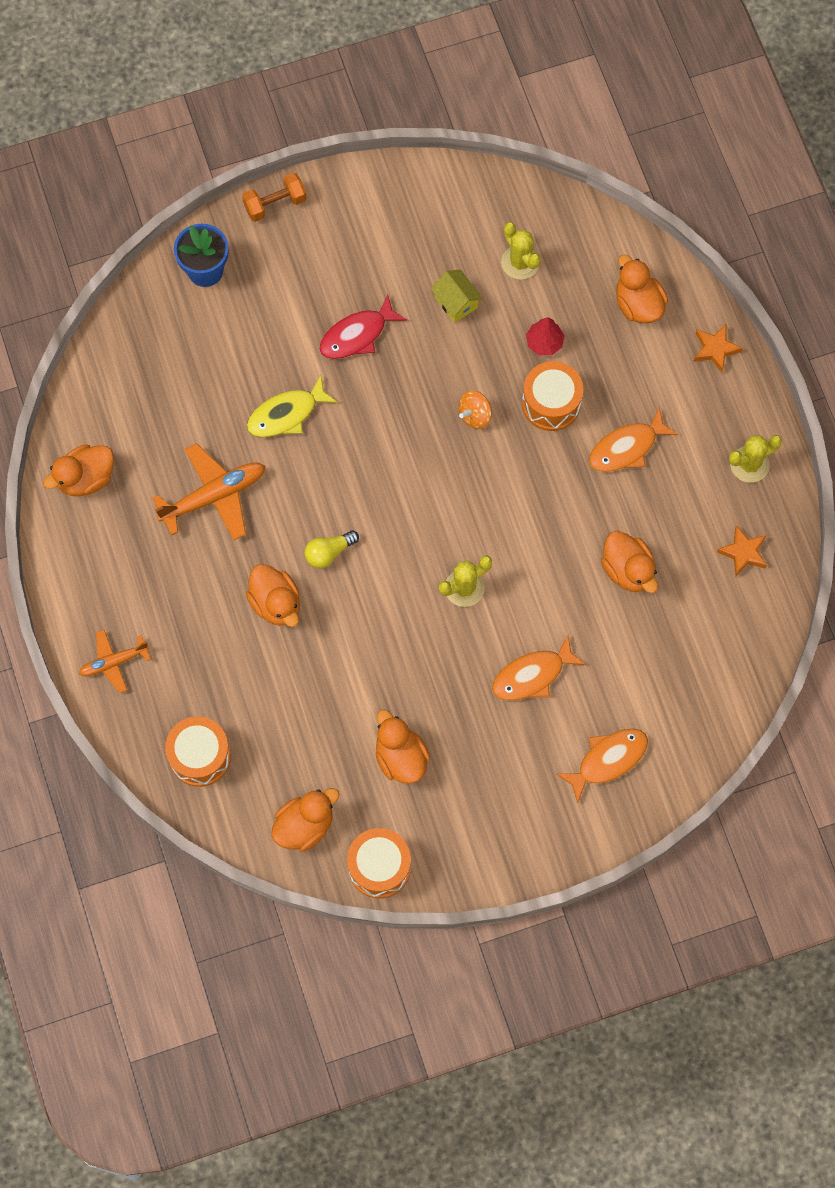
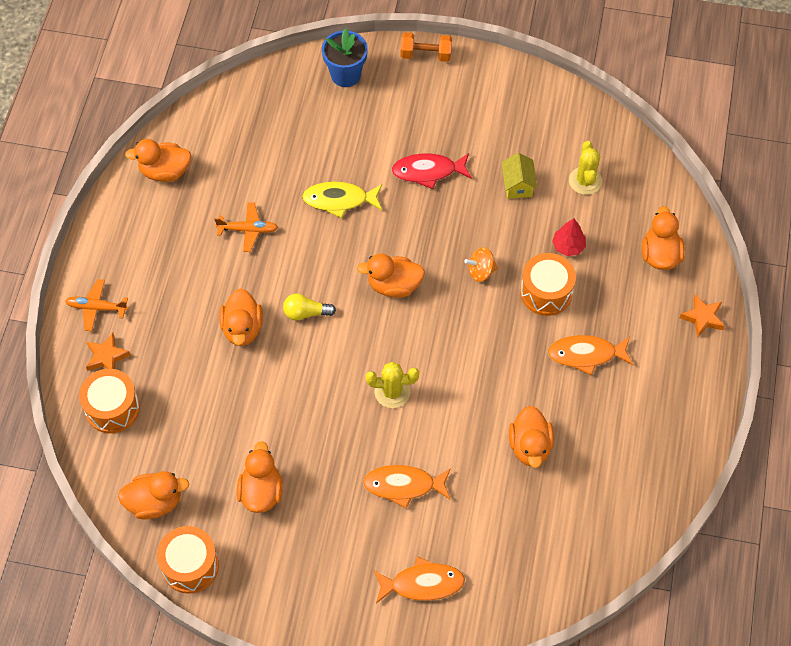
camera: 30 degrees right, 10 degrees down
(214, 496) = (248, 230): orange plane -> orange plane, size x0.61
(398, 476) = (394, 285): none -> orange duck
(743, 552) = (633, 482): orange star -> orange star (107, 357)
(749, 464) = (679, 417): yellow cactus -> none

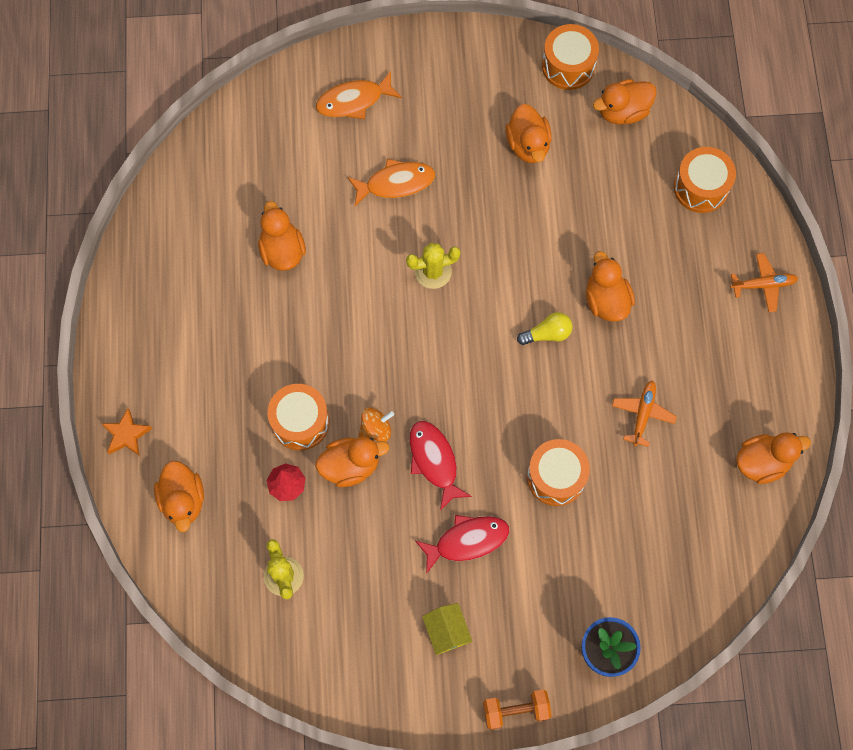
camera: 165 degrees right, 10 degrees up
(107, 357) = (729, 236): orange star -> none
(248, 230) = (642, 414): orange plane -> orange plane turned 120 degrees clockwise
(339, 200) = (556, 477): yellow fish -> orange drum
(394, 285) = (465, 388): orange duck -> orange duck (350, 466)
(437, 235) = (434, 461): none -> red fish
(518, 185) = (360, 550): yellow house -> yellow house (446, 631)
(586, 354) = (244, 361): orange fish -> none

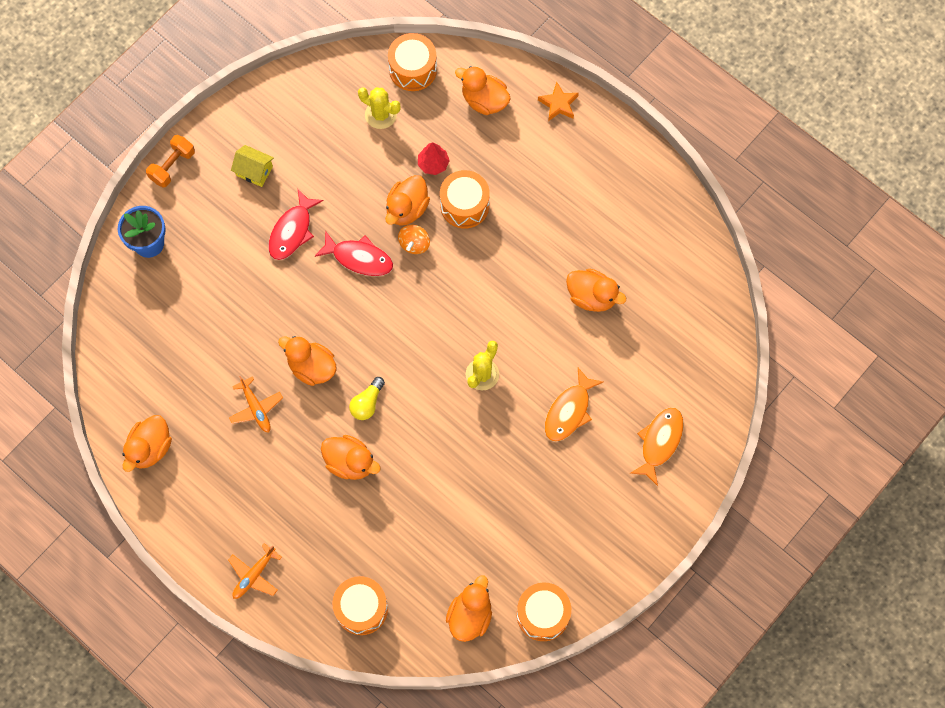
camera: 135 degrees right, 0 degrees up
(528, 145) = (510, 525): orange duck -> orange duck (311, 367)
(556, 477) = (274, 317): orange drum -> orange drum (413, 69)

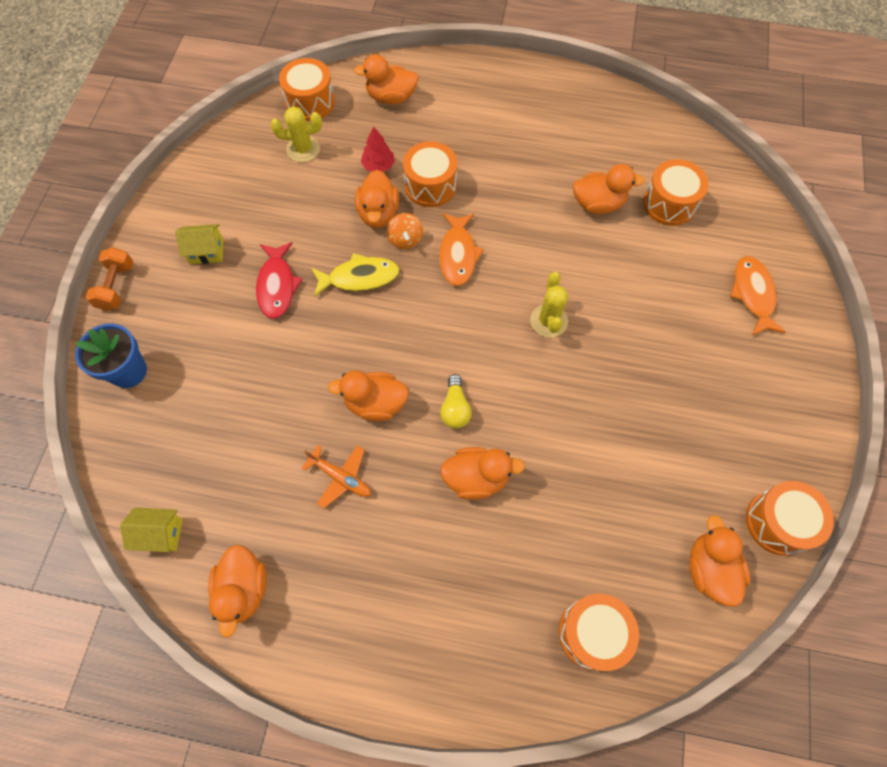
camera: 30 degrees left, 5 degrees down
(114, 379) = (160, 533): none -> yellow house
(254, 575) = (449, 668): orange plane -> none
(359, 258) = (359, 277): red fish -> yellow fish
(558, 104) = (458, 72): orange star -> none
(569, 411) = (652, 311): orange fish -> orange fish (458, 255)
(651, 328) = (669, 203): none -> orange drum

